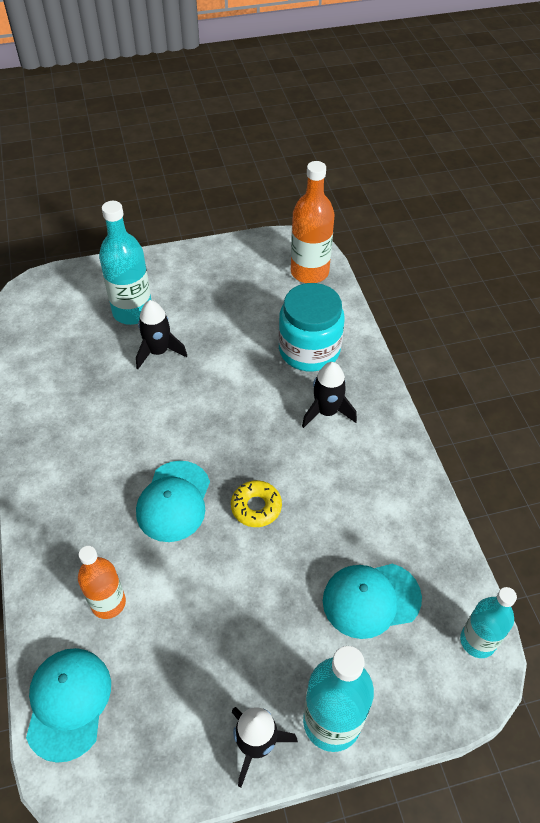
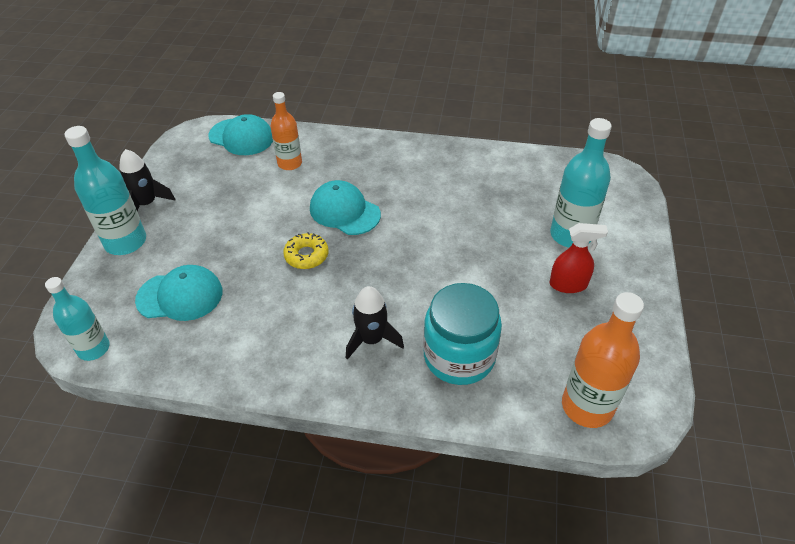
camera: 115 degrees right, 5 degrees down
(158, 352) = (509, 240): black rocket -> none
(196, 302) = (568, 284): none -> red spray bottle
(371, 599) = (180, 296): turquoise cap -> turquoise cap turned 75 degrees clockwise

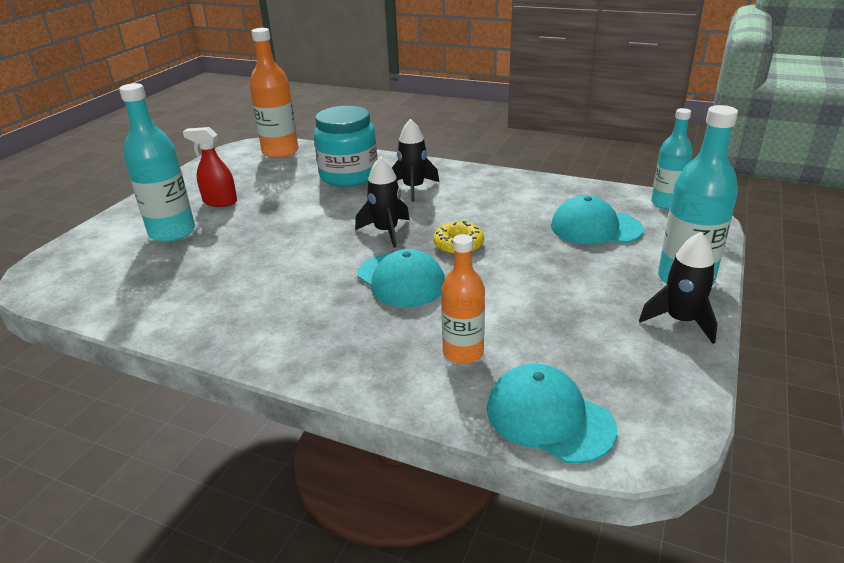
camera: 165 degrees left, 15 degrees down
(376, 263) = (386, 231): none -> black rocket

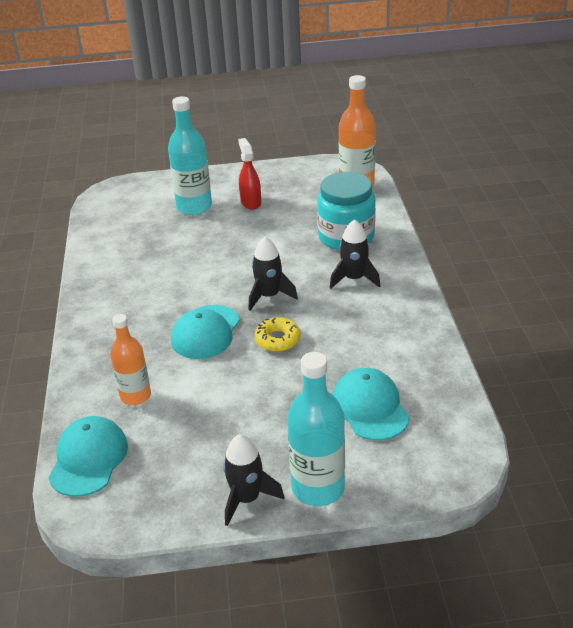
camera: 60 degrees right, 5 degrees up
(666, 203) = (464, 442): turquoise bottle -> none

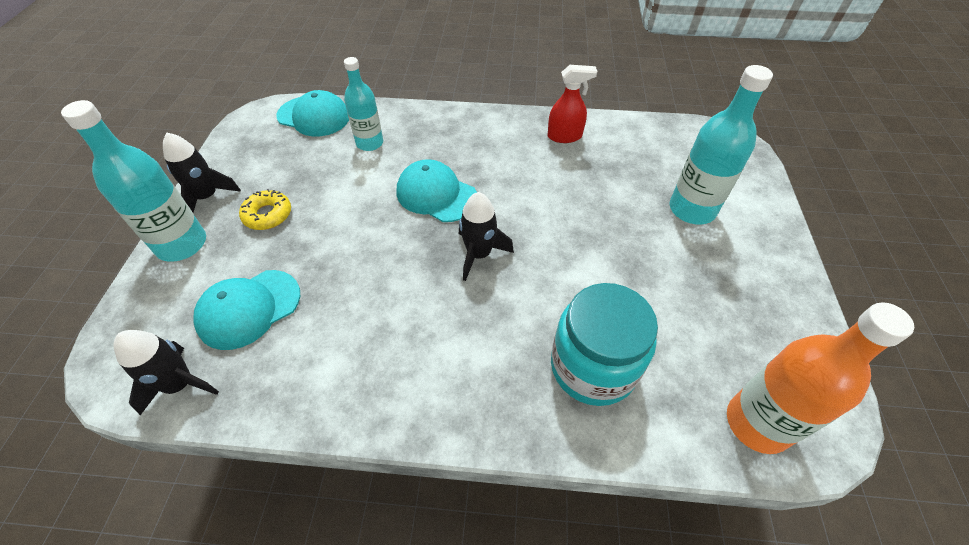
camera: 100 degrees right, 15 degrees up
(135, 396) = (370, 143): orange bottle -> turquoise bottle
(250, 202) = (702, 268): red spray bottle -> red spray bottle (565, 136)
(278, 340) = (397, 249): yellow donut -> yellow donut (268, 215)
(354, 279) = (485, 351): black rocket -> black rocket (180, 384)
(370, 407) = (249, 309): turquoise cap -> turquoise cap turned 150 degrees clockwise

